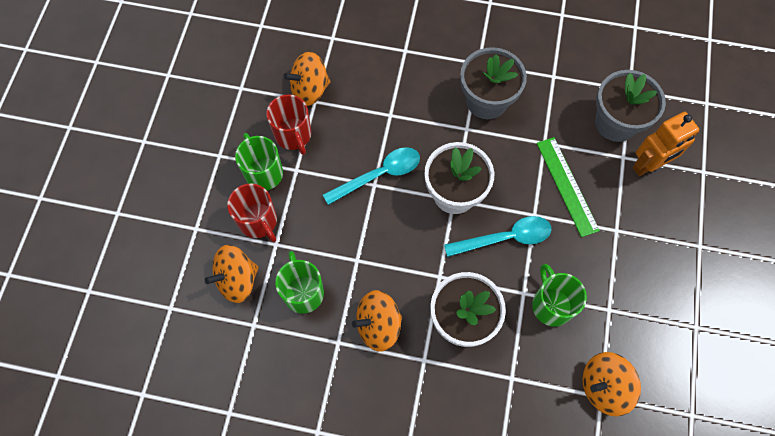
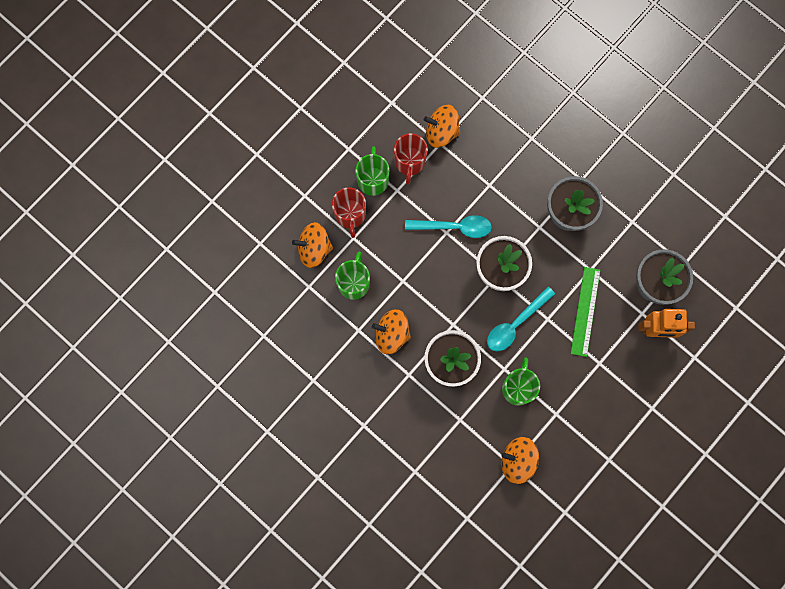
camera: 30 degrees right, 10 degrees up
(505, 238) = (515, 324): turquoise spoon -> turquoise spoon turned 120 degrees clockwise

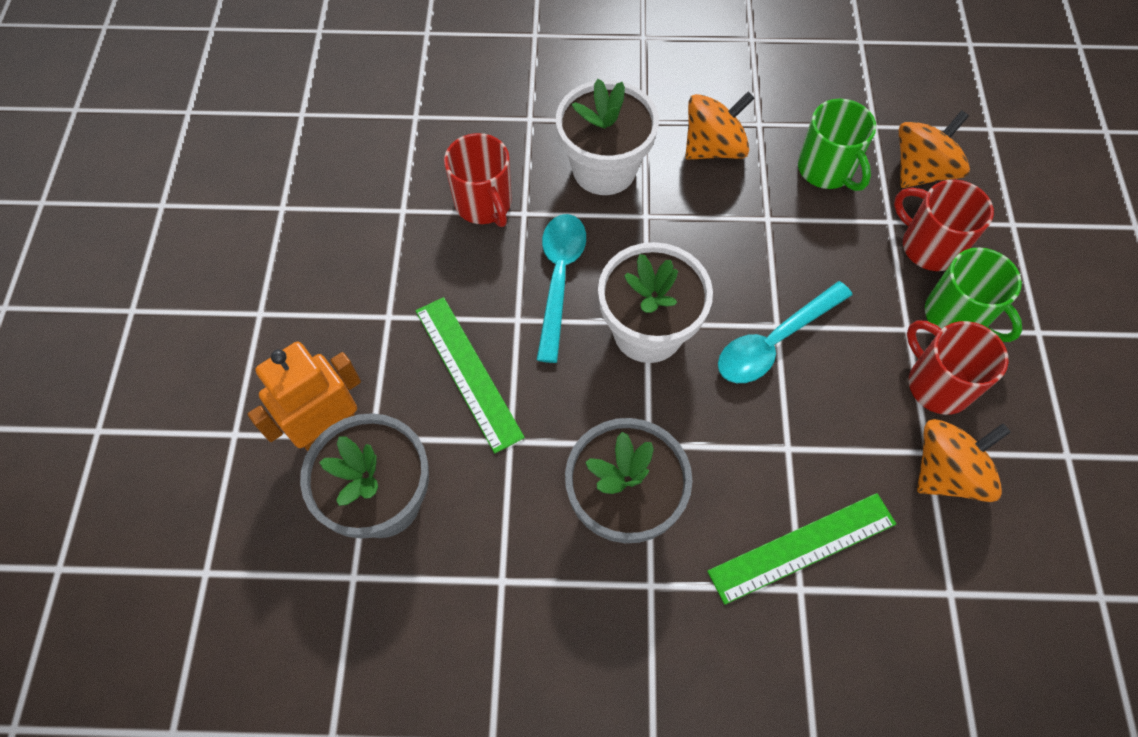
camera: 140 degrees right, 15 degrees down
(517, 460) = (412, 126): orange spinning top -> none
(518, 150) = (802, 547): none -> green ruler
(518, 388) = (484, 204): green mug -> red mug

